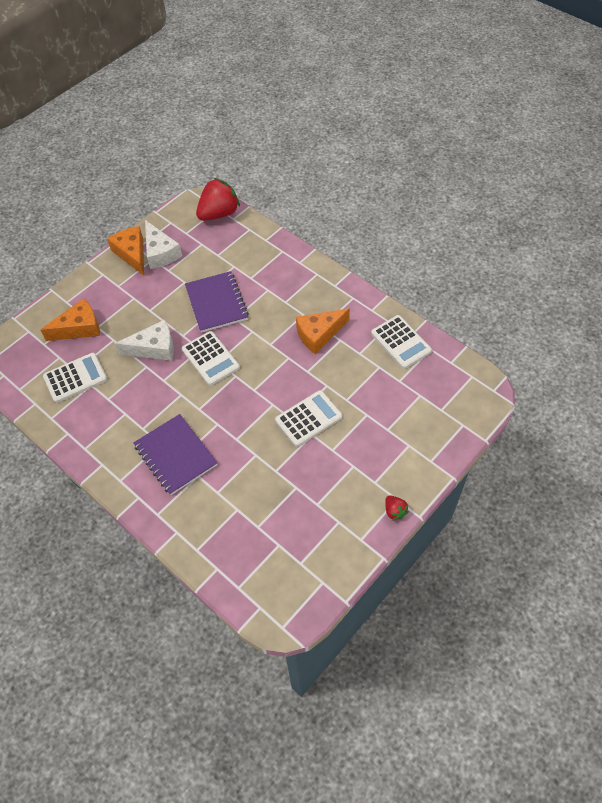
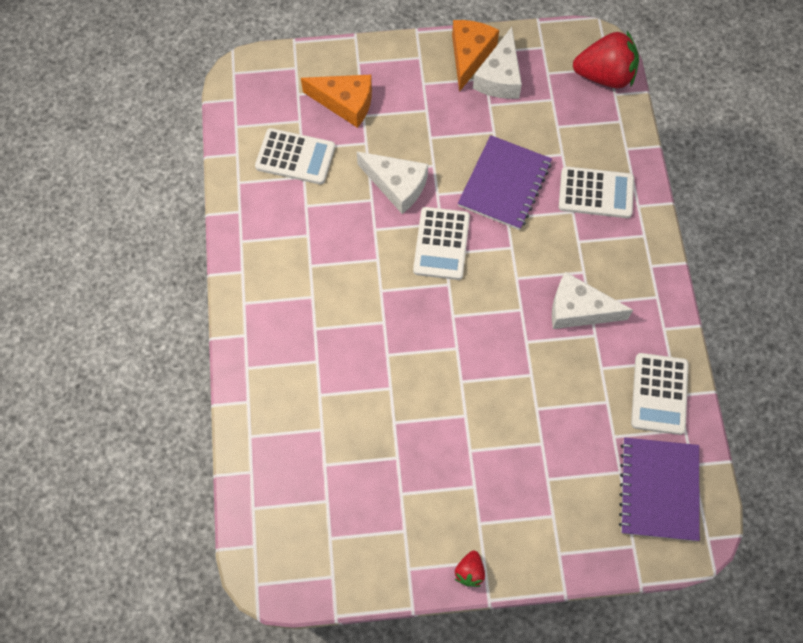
camera: 40 degrees right, 10 degrees up
(175, 455) = (315, 321): purple notebook -> purple notebook (658, 489)
(308, 418) = (478, 396): white calculator -> white calculator (596, 193)
(319, 334) = (578, 309): orange cheese -> white cheese

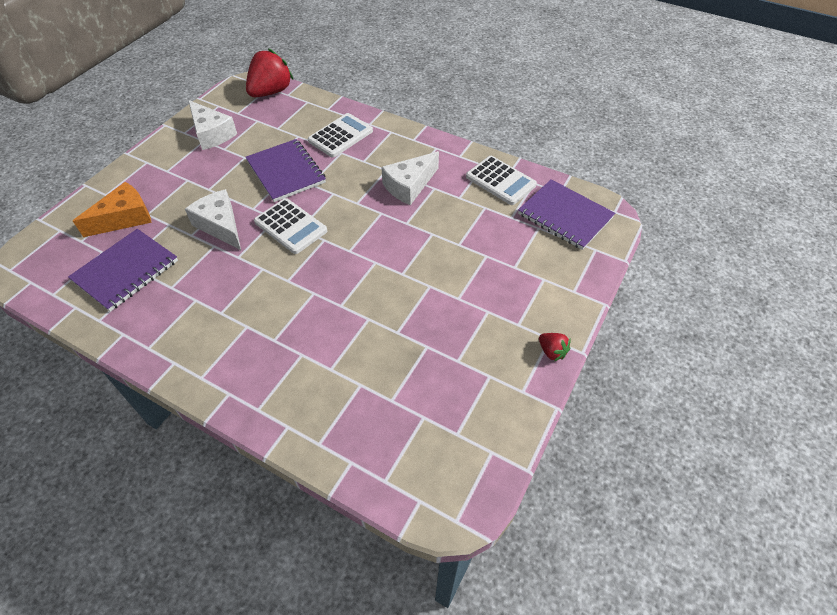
camera: 55 degrees left, 15 degrees down
(295, 157) = (126, 271): white calculator -> purple notebook
(397, 185) = (220, 226): white cheese -> white cheese turned 105 degrees counterclockwise
(470, 56) = (179, 139): orange cheese -> none

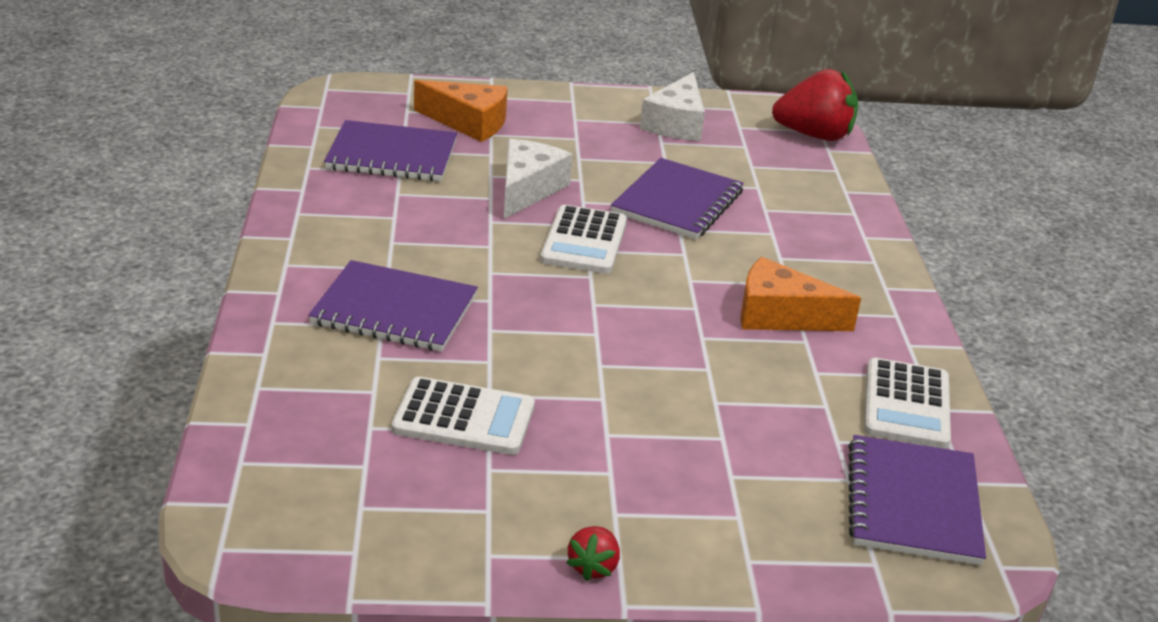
camera: 55 degrees right, 20 degrees down
(291, 341) = (394, 310): none -> purple notebook
(340, 136) = (804, 221): white calculator -> white calculator (463, 418)
(409, 186) = (780, 315): white cheese -> orange cheese

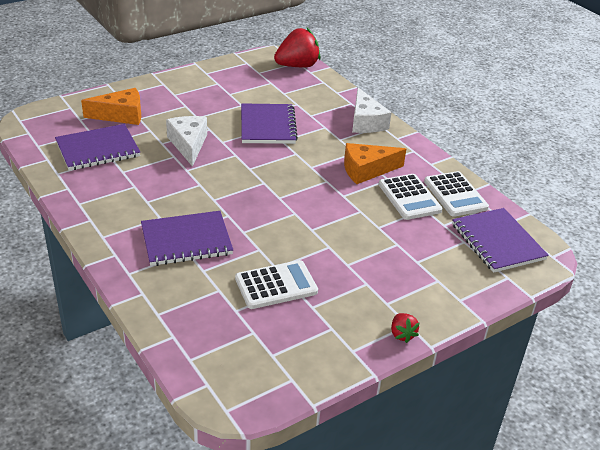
camera: 30 degrees left, 5 degrees up
(583, 241) = (243, 164): white calculator -> white calculator (409, 197)
(676, 123) = (227, 80): white cheese -> white cheese (365, 122)

